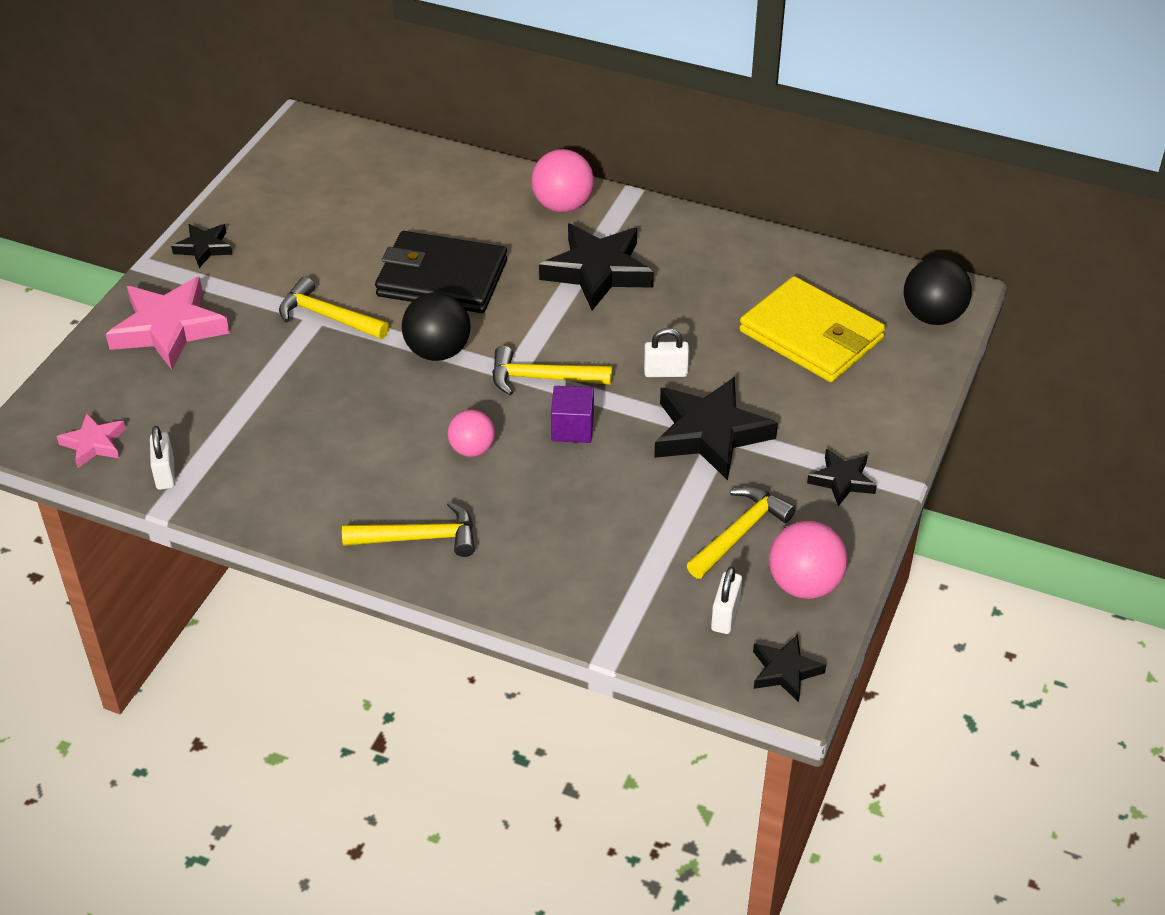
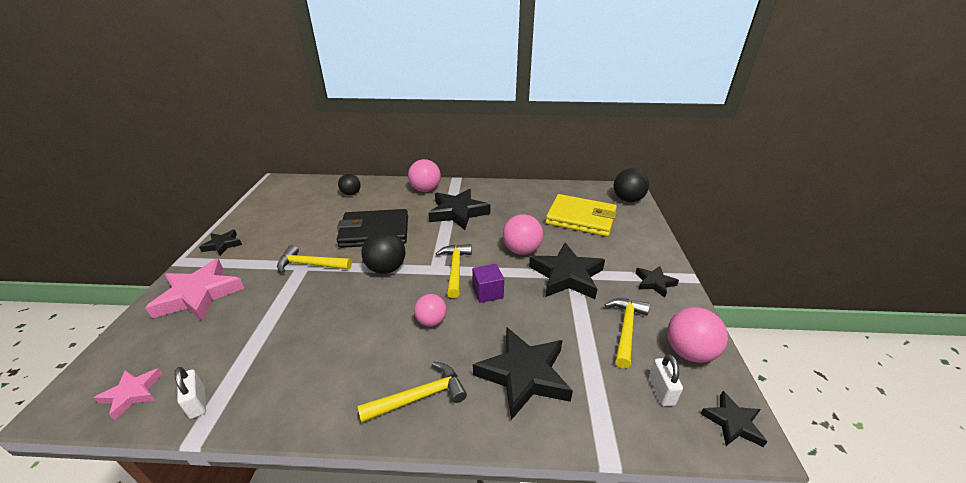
camera: 20 degrees left, 10 degrees down
(426, 185) = (351, 194): none -> black ball
(542, 378) = (455, 269): yellow hammer -> yellow hammer turned 105 degrees clockwise
(560, 549) = (524, 375): none -> black star
(665, 372) = (521, 250): white padlock -> pink ball

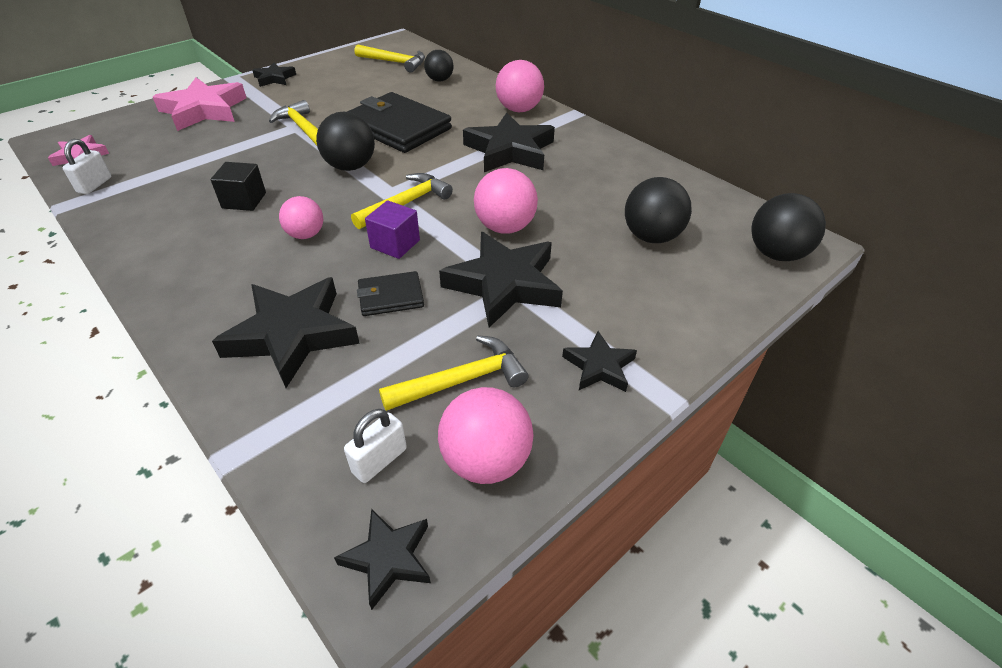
camera: 45 degrees right, 10 degrees up
(353, 330) = (244, 200): none -> black cube
(419, 397) = (197, 284): yellow hammer -> yellow hammer (394, 62)
(533, 318) = (390, 297): none -> black wallet
(581, 218) = (651, 237): yellow wallet -> black ball

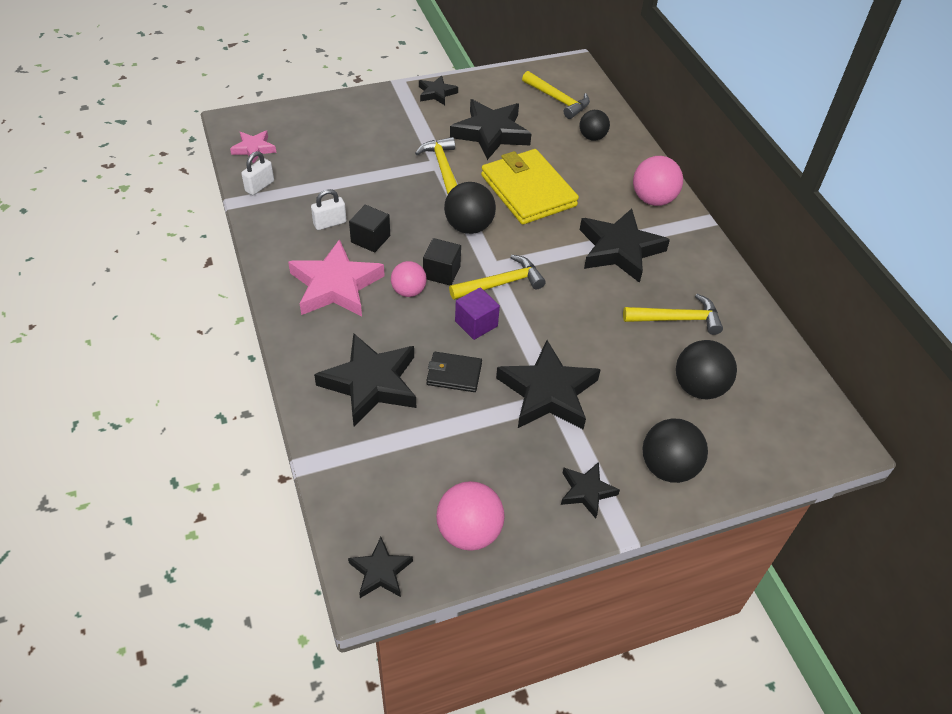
camera: 20 degrees right, 5 degrees up
(204, 110) = (363, 120): pink star -> pink star (335, 286)
(337, 210) = (441, 272): none -> black cube
(341, 95) = (491, 133): none -> black star
(379, 460) = (398, 504): white padlock -> white padlock (330, 223)
(398, 127) = (528, 190): black wallet -> yellow wallet
(462, 380) = (478, 465): yellow hammer -> yellow hammer (677, 319)
(505, 227) = (574, 336): pink ball -> none
(776, 254) = (803, 442): black ball -> black ball (668, 467)

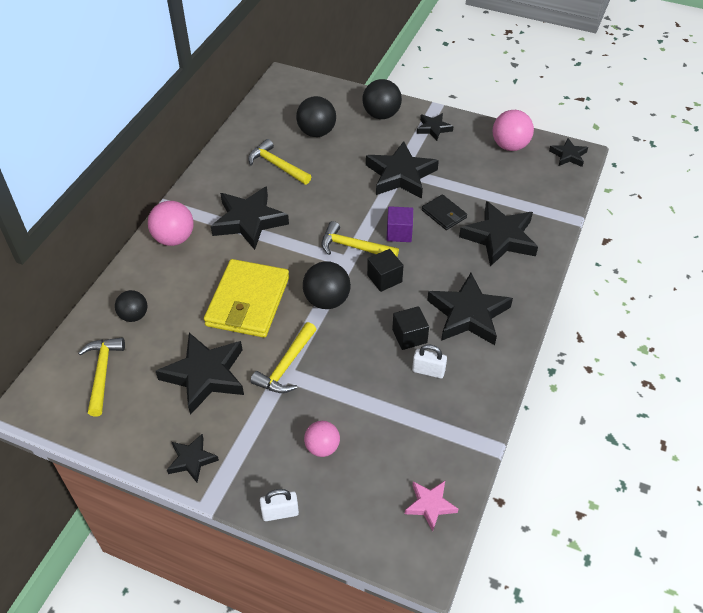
camera: 135 degrees left, 0 degrees up
(259, 186) = (458, 451): white padlock -> white padlock (280, 513)
(335, 286) = (468, 314): pink star -> black star
(408, 291) = (421, 279): pink ball -> pink ball (322, 447)

